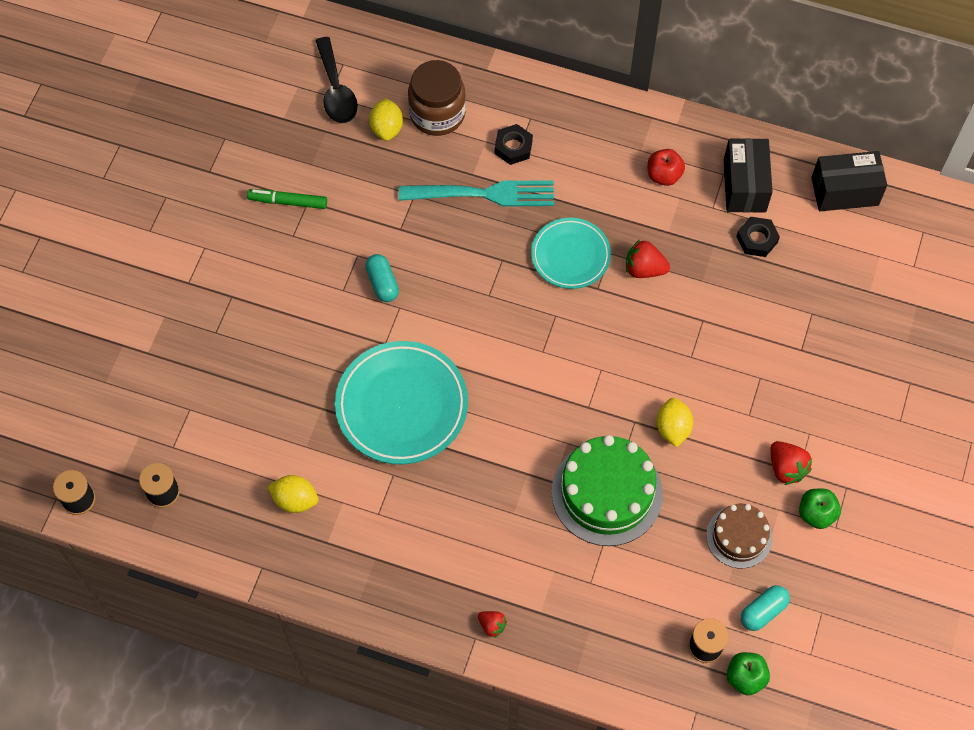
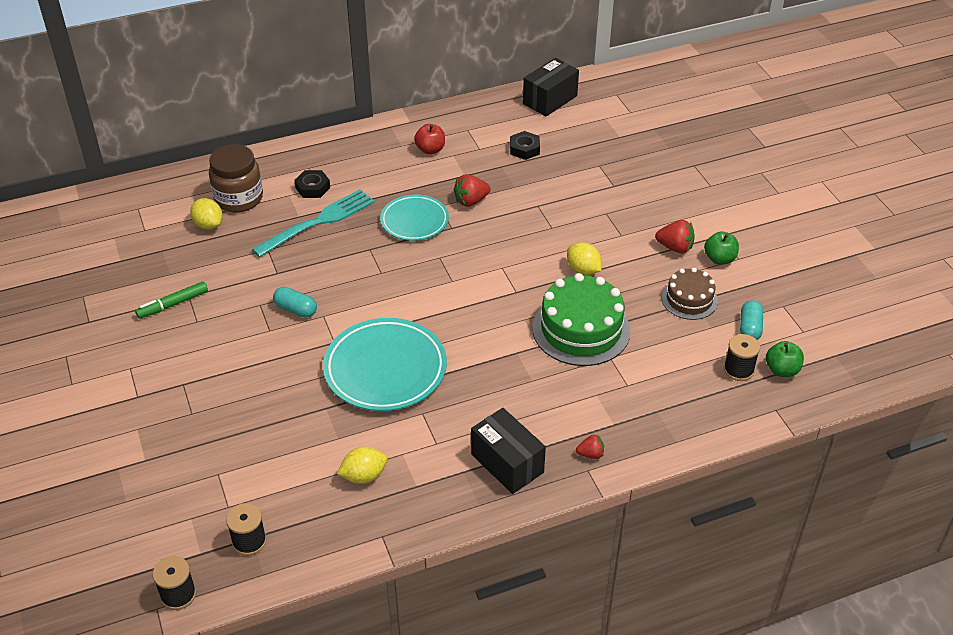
camera: 40 degrees left, 20 degrees down
(336, 90) = (147, 224): black spoon -> none
(744, 185) = (487, 128): black box -> black box (507, 463)

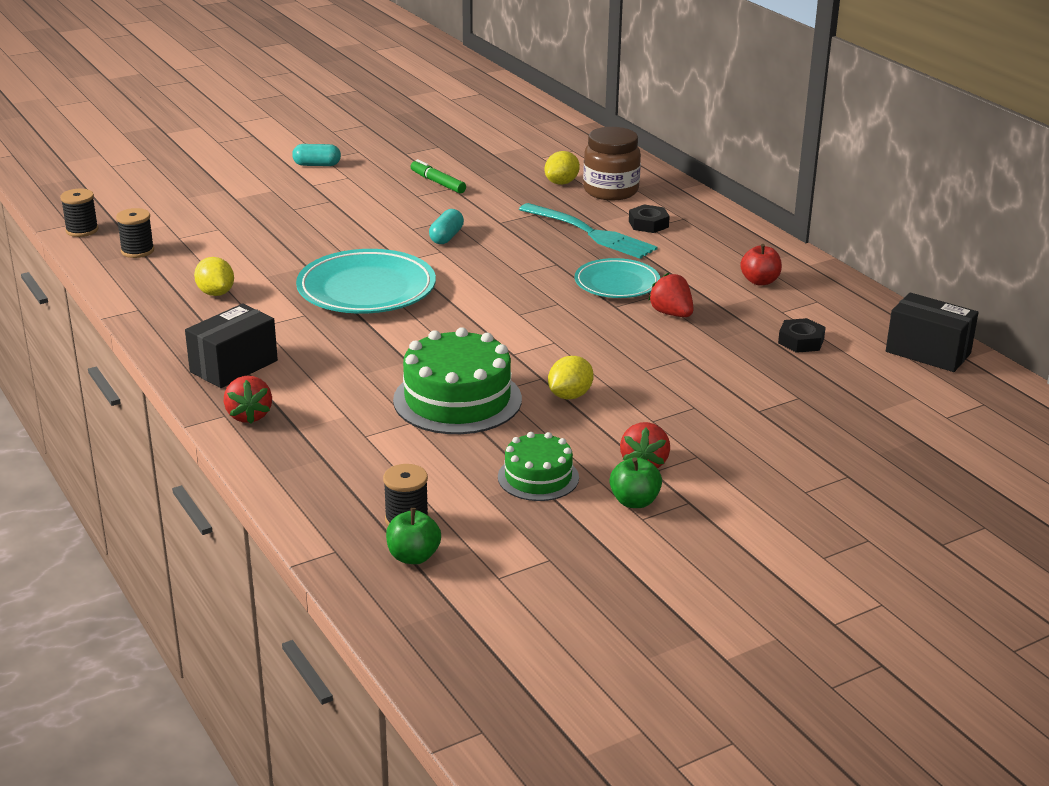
camera: 80 degrees right, 15 degrees down
(590, 454) = (249, 416): red strawberry -> red strawberry, size x1.61
(689, 299) = (538, 477): brown cake -> green cake
(750, 328) = (493, 529): turquoise capsule -> turquoise capsule (317, 165)

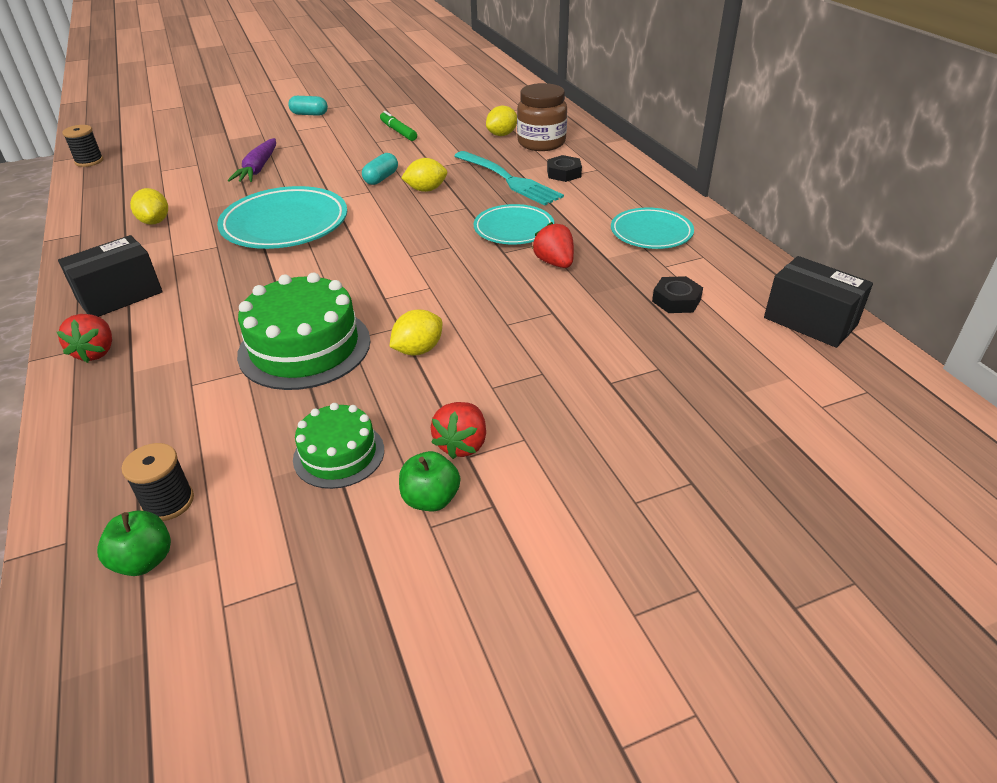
camera: 10 degrees right, 10 degrees up
(137, 251) = (119, 180): black spool -> none
(296, 231) = (258, 168): none -> purple carrot
(503, 247) = (426, 190): none -> yellow lemon
(760, 281) = (651, 233): red apple -> turquoise plate

